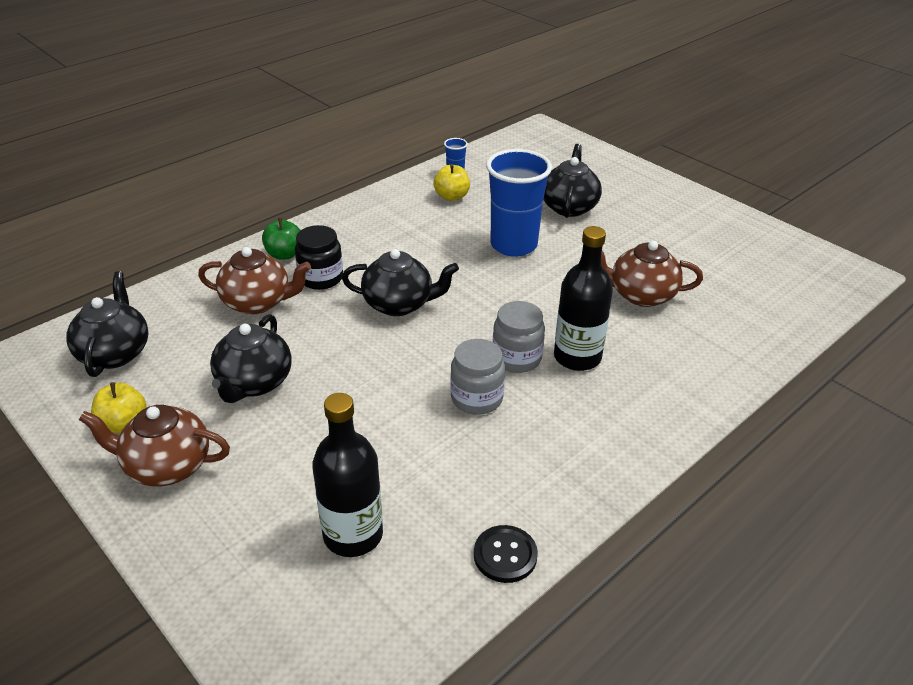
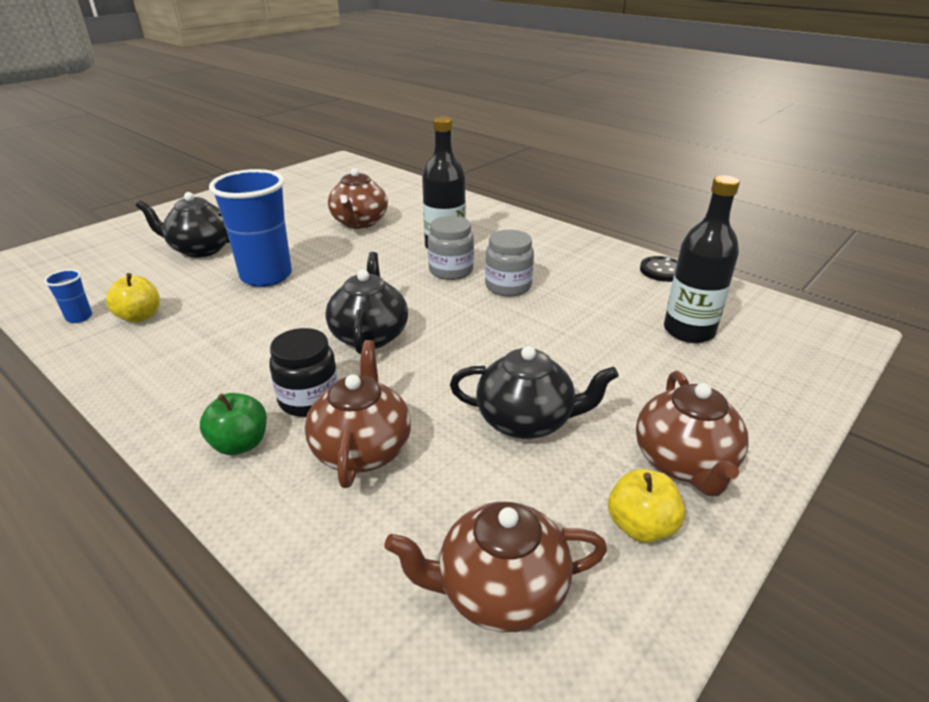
camera: 95 degrees left, 5 degrees down
(115, 353) = (499, 591): black teapot -> brown teapot

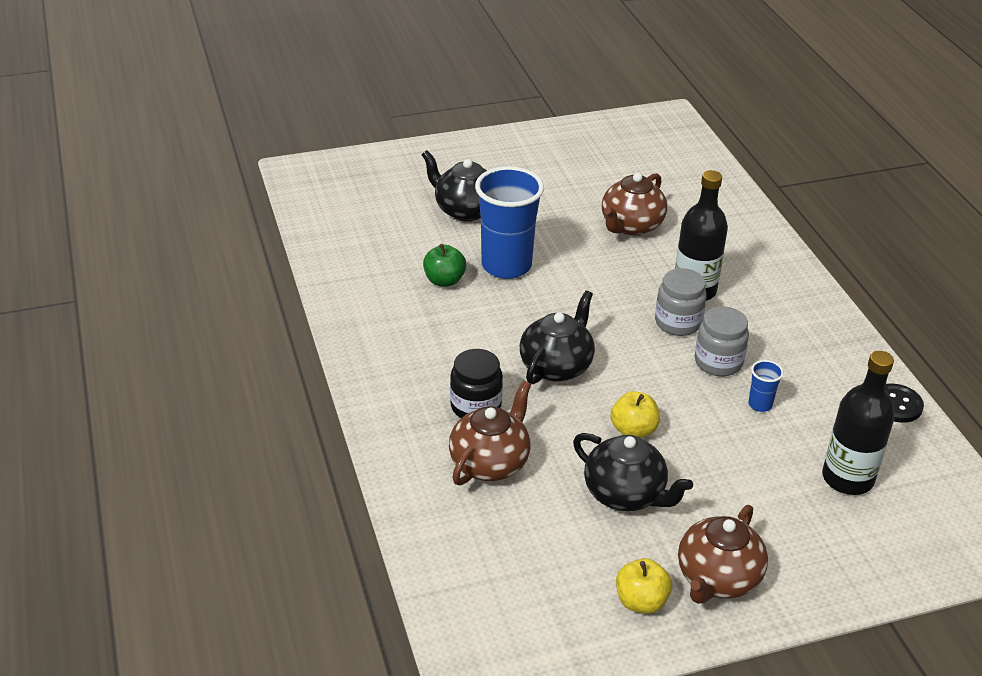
camera: 30 degrees right, 5 degrees up
(79, 317) = (341, 257): blue cup -> blue cup (760, 404)
(140, 316) = (386, 274): yellow apple -> yellow apple (633, 430)
(240, 444) = (410, 422): green apple -> green apple (444, 280)
(499, 591) = (515, 592): brown teapot -> none

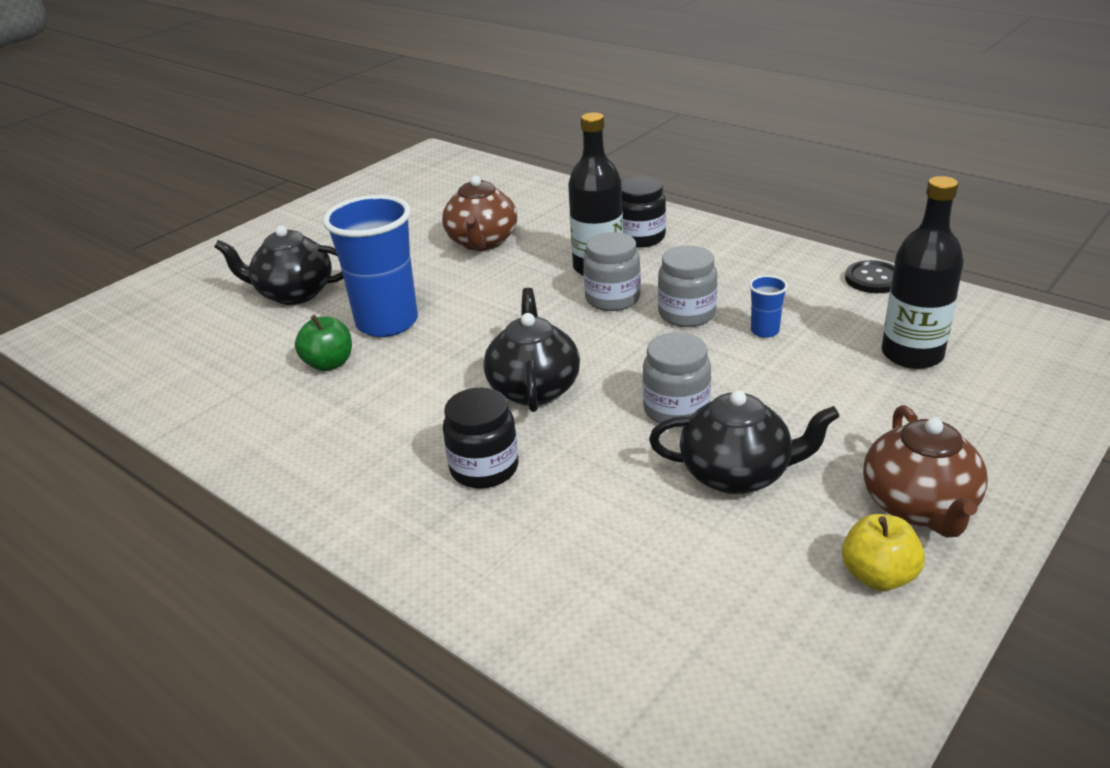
camera: 30 degrees left, 5 degrees down
(490, 462) = (559, 518): brown teapot -> none
(633, 430) = (676, 409): yellow apple -> grey jar
(754, 278) = (640, 237): none -> black jar

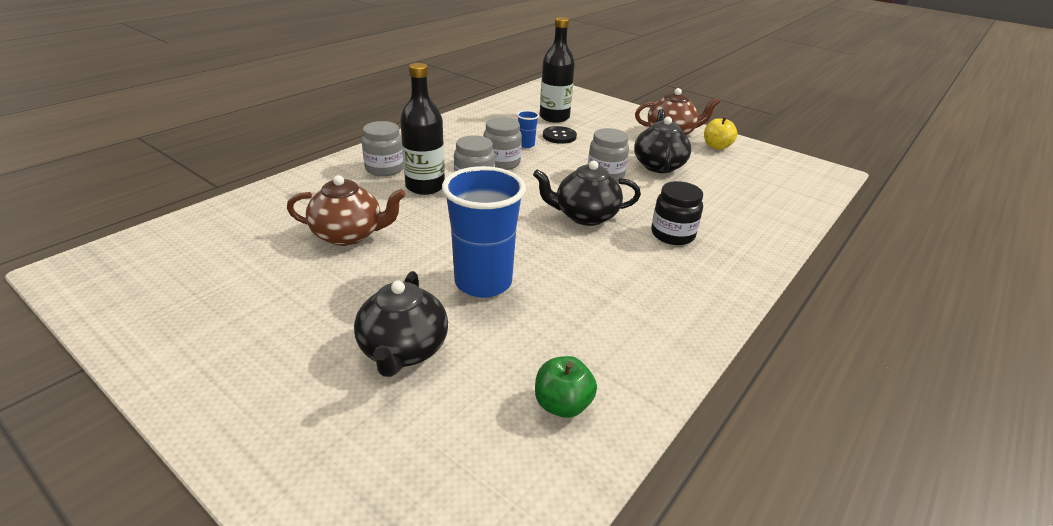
camera: 95 degrees left, 0 degrees up
(329, 364) = (548, 311): green apple -> green apple (562, 405)
(640, 237) = (385, 169): black jar -> grey jar
(873, 279) = (476, 113): black button -> black button (559, 136)

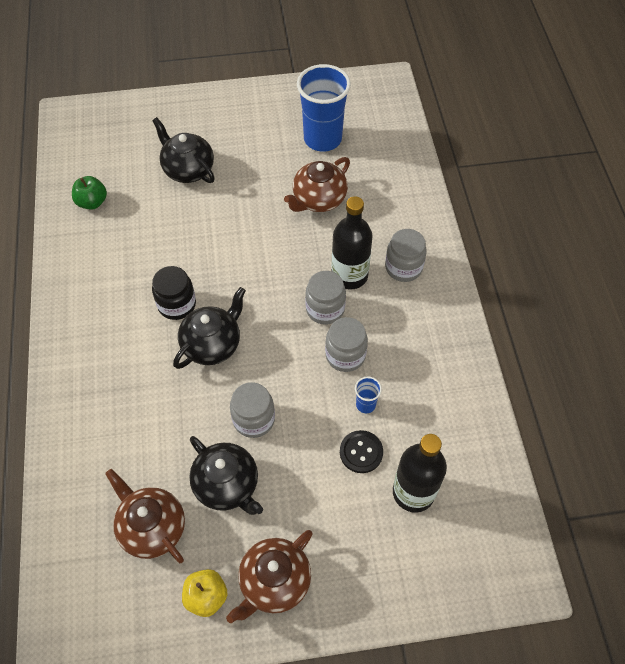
camera: 135 degrees right, 25 degrees up
(483, 282) = (204, 233): blue cup -> blue cup (322, 139)
(672, 234) = (136, 379): black jar -> black jar (177, 304)
(728, 177) = (152, 527): none -> brown teapot

